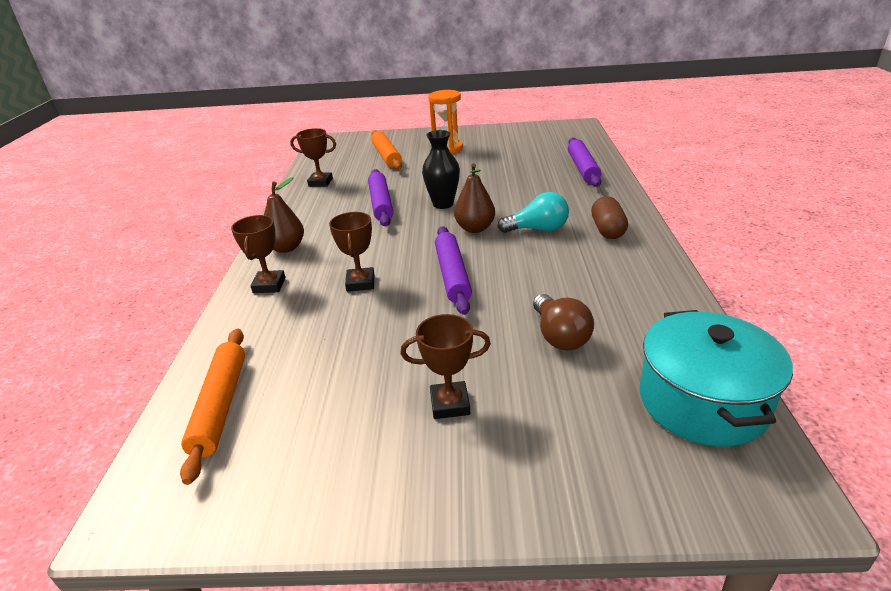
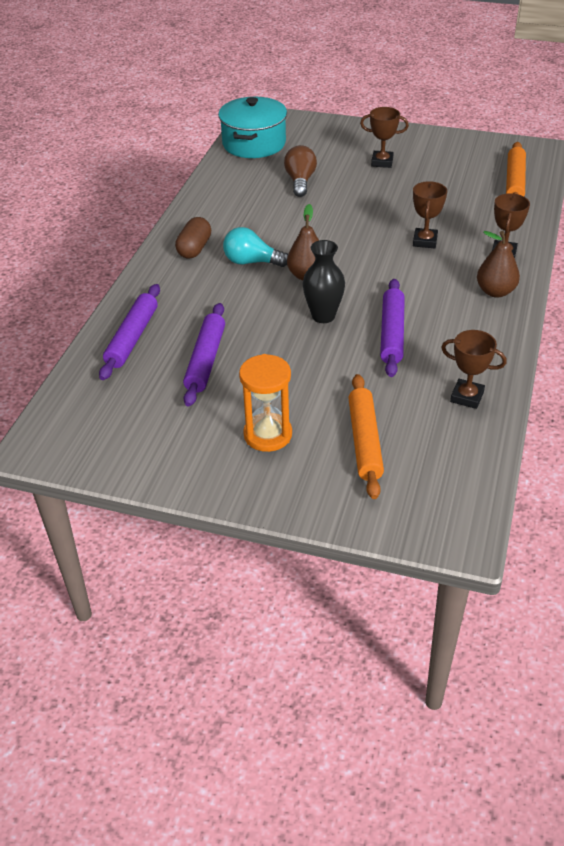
camera: 165 degrees left, 10 degrees up
(452, 275) = (349, 233): purple rolling pin -> purple rolling pin (205, 360)

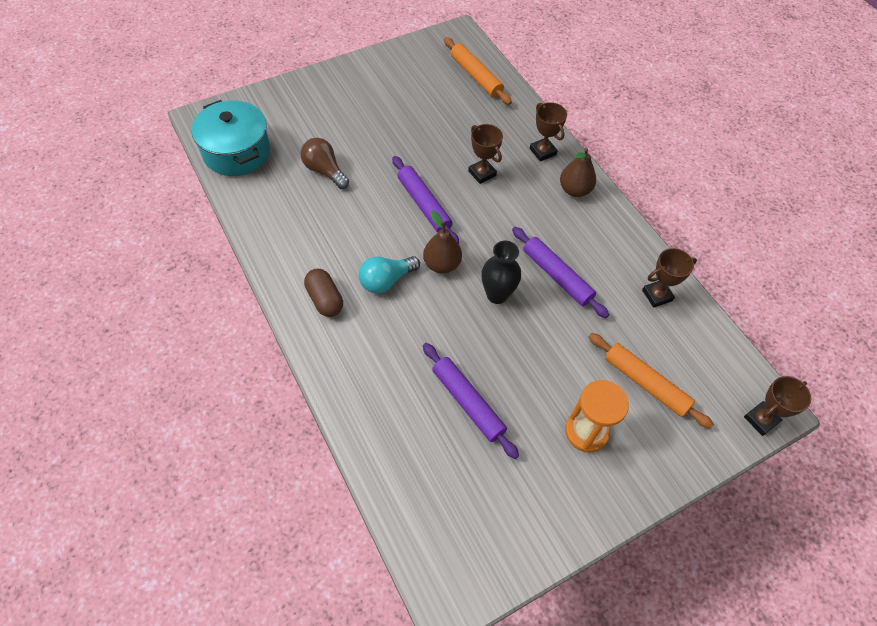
camera: 50 degrees left, 15 degrees up
(132, 338) = (388, 428): purple rolling pin -> purple rolling pin (424, 204)
(382, 162) = (364, 111): brown trophy -> brown trophy (761, 420)

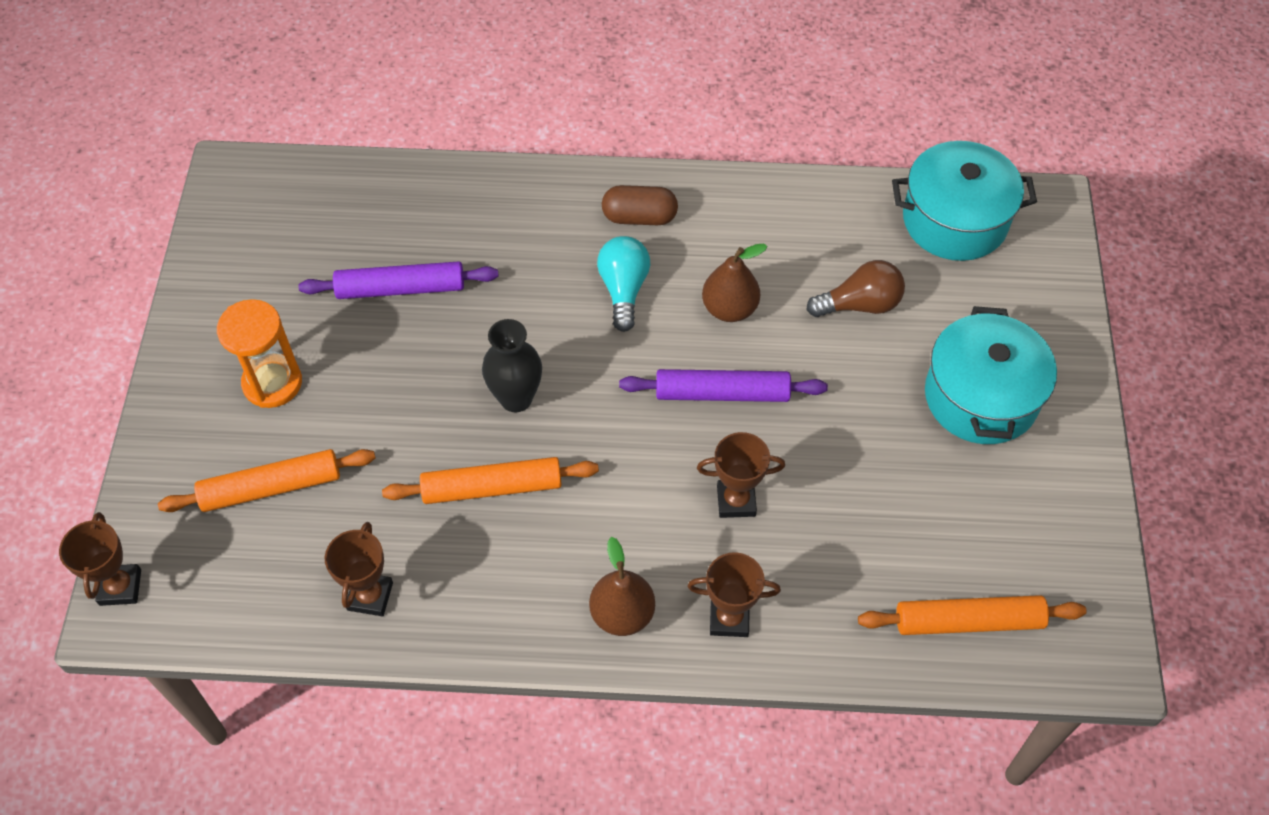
camera: 125 degrees right, 0 degrees up
(352, 107) = (981, 397): none -> turquoise pot
(441, 264) = (606, 362): brown pear -> brown pear (729, 309)
(557, 276) = (492, 487): purple rolling pin -> orange rolling pin

